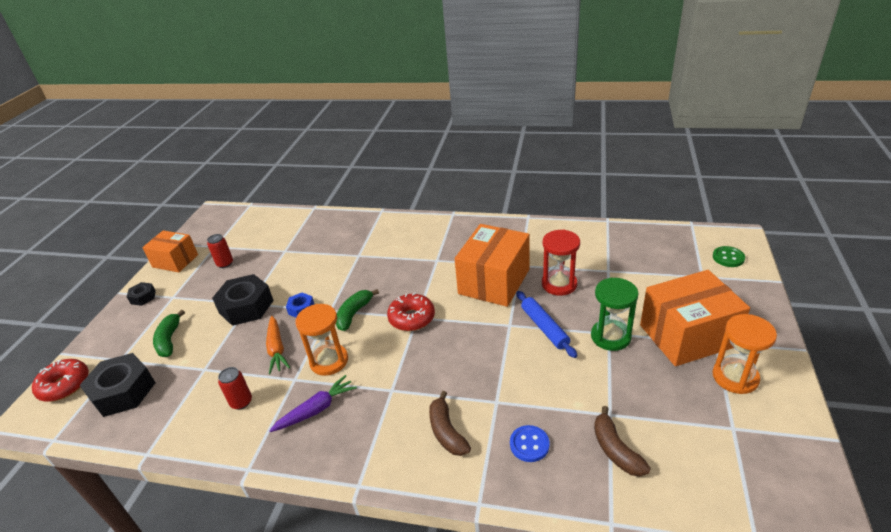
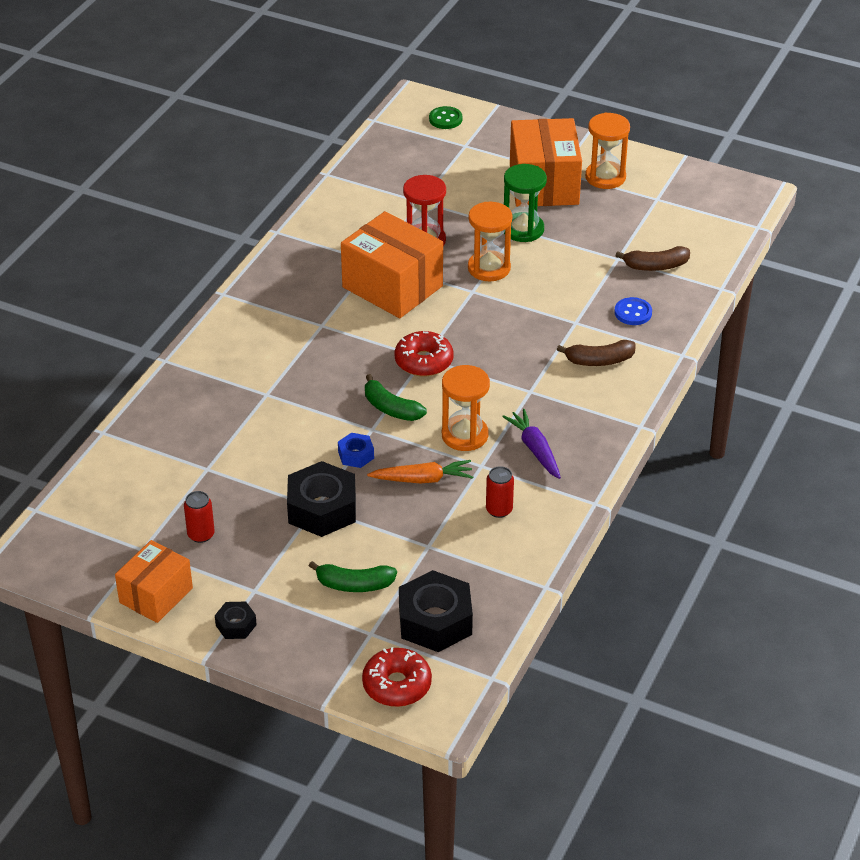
camera: 80 degrees left, 5 degrees up
(544, 327) = (489, 268): blue rolling pin -> orange hourglass

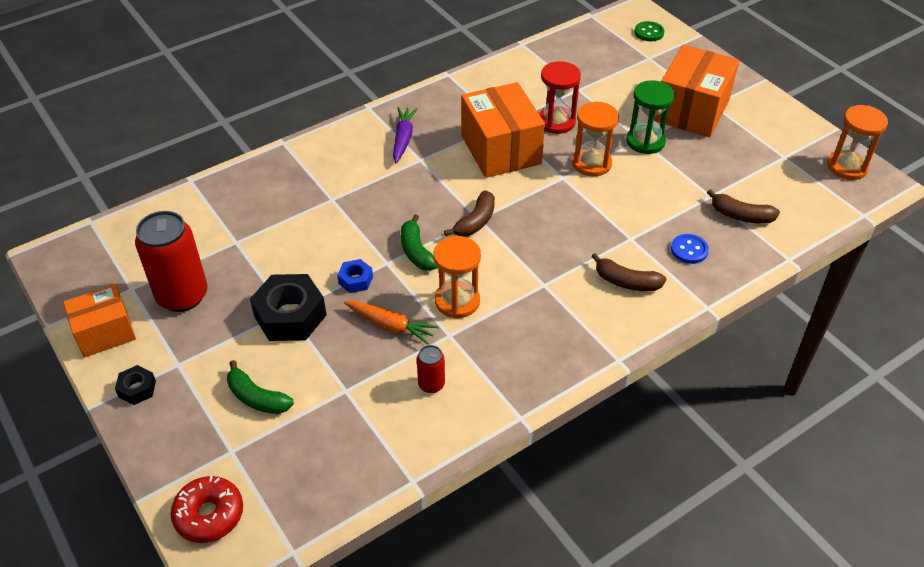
camera: 30 degrees right, 5 degrees up
(201, 535) = (182, 296): red can -> red can, size x2.11
(424, 361) = (475, 222): red donut -> brown banana
(435, 621) = (292, 467): black nut -> none
(535, 449) = (507, 341): purple carrot -> purple carrot (403, 139)
(605, 177) = (750, 122): orange hourglass -> orange hourglass (847, 167)

